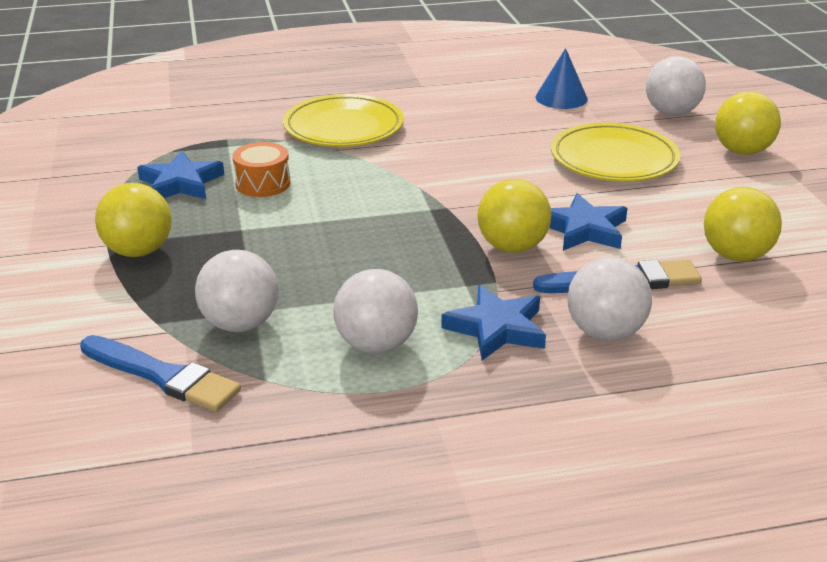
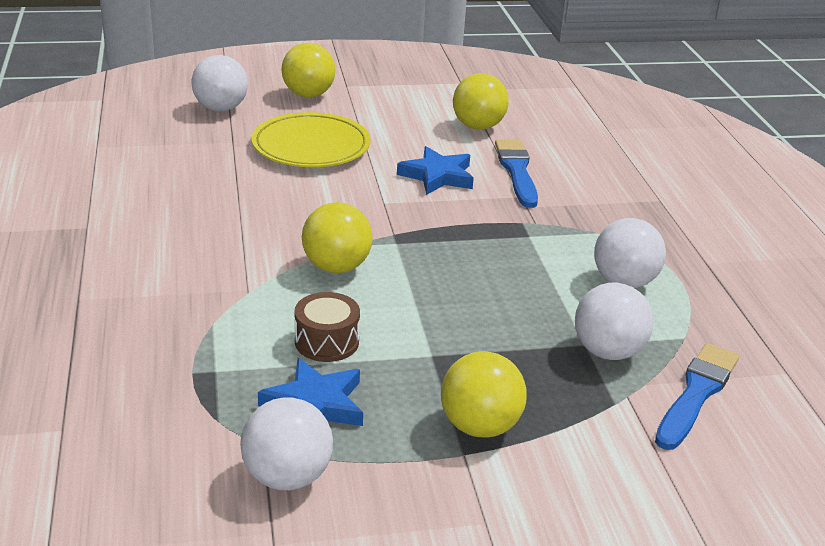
camera: 90 degrees left, 0 degrees up
(263, 183) = (327, 342): orange drum -> brown drum
(343, 127) = (190, 284): yellow plate -> none
(497, 328) = (590, 228): blue star -> none
(512, 247) = (467, 209): yellow ball -> yellow ball (336, 267)
(561, 98) = (163, 152): blue cone -> none
(605, 332) = (587, 187): white ball -> white ball (287, 477)

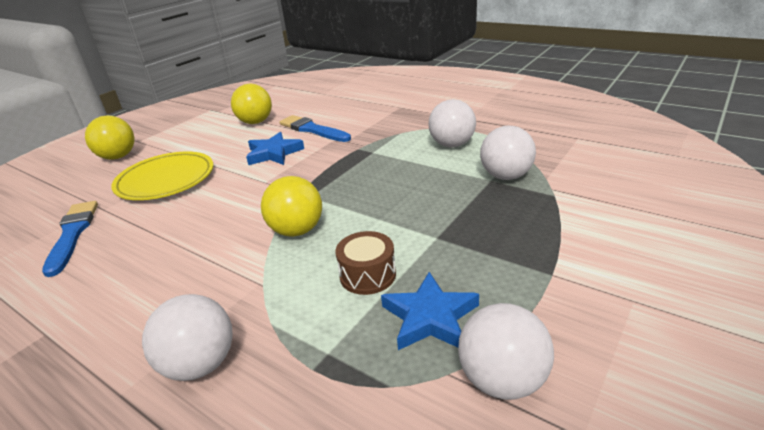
camera: 40 degrees left, 0 degrees up
(221, 108) = (58, 194): white ball -> white ball (200, 364)
(480, 426) = (530, 253): yellow ball -> none
(696, 393) = (570, 168): blue brush -> blue brush (72, 234)

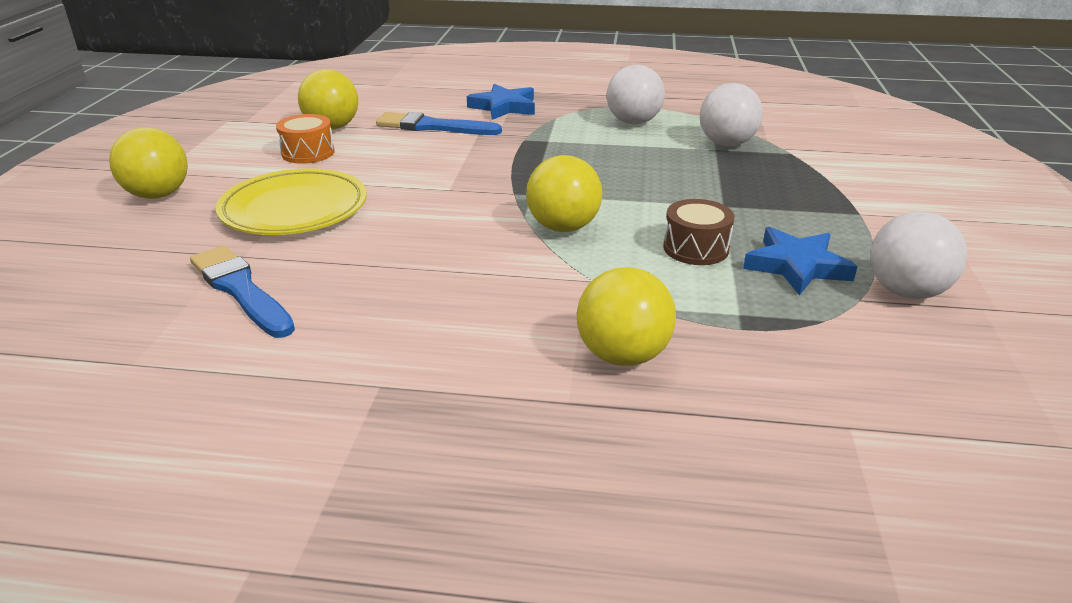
camera: 30 degrees left, 0 degrees up
(200, 364) = (622, 355): white ball -> yellow ball
(221, 139) = (308, 153): none -> orange drum
(274, 153) = (415, 158): blue star -> blue star (504, 107)

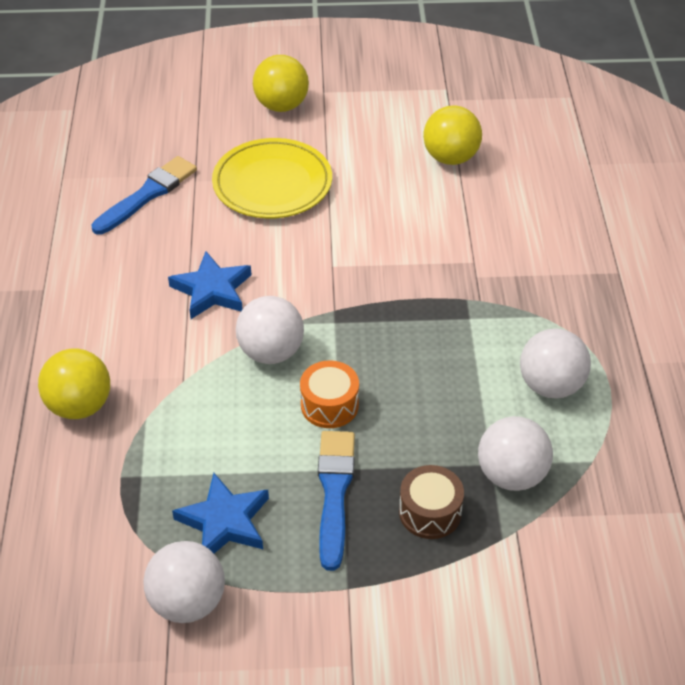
camera: 80 degrees right, 15 degrees up
(308, 153) = (385, 159): orange drum -> orange drum (329, 405)
(433, 127) = (477, 225): blue brush -> blue brush (334, 492)
(504, 107) = (556, 269): blue star -> blue star (212, 290)
(563, 227) = (271, 352): yellow ball -> white ball
(696, 248) = (247, 447): brown drum -> brown drum (430, 512)

